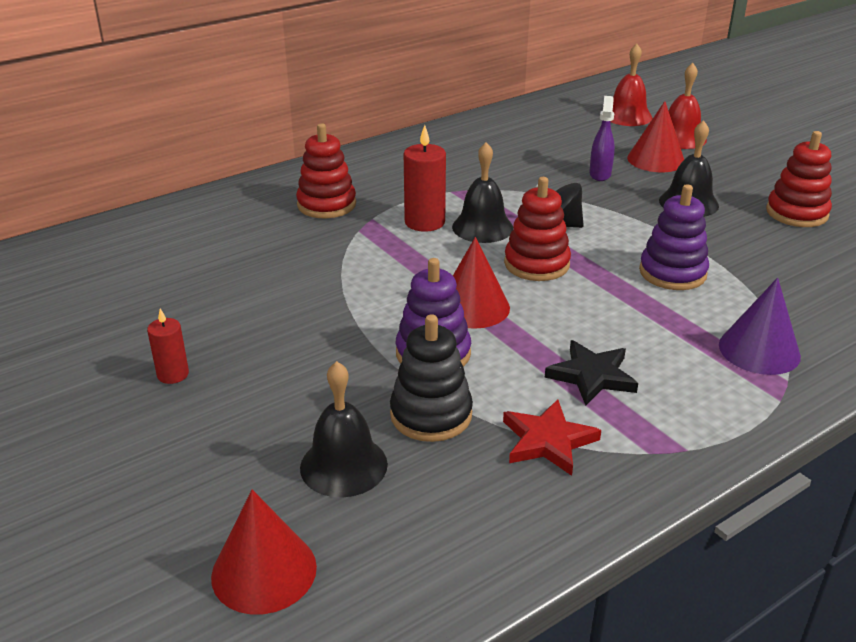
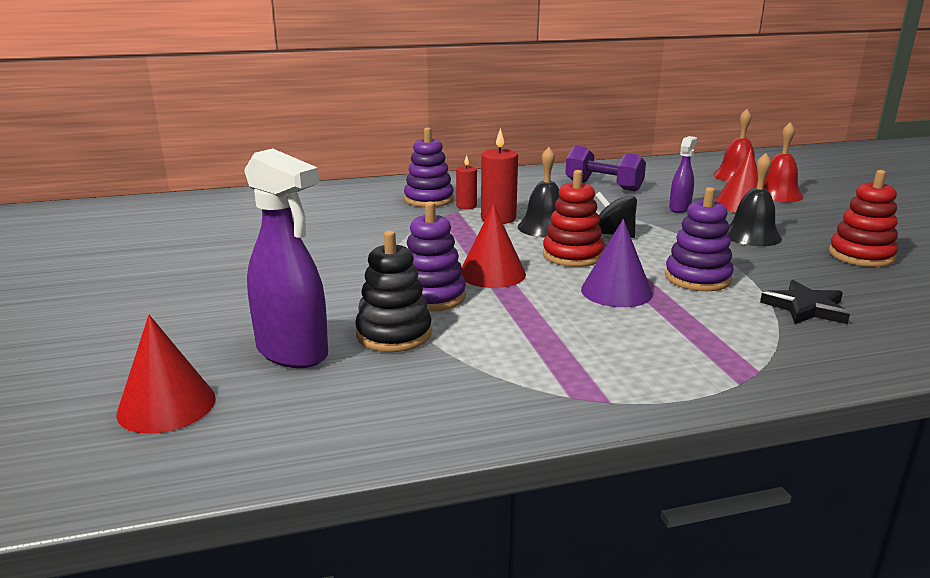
camera: 20 degrees right, 10 degrees down
(173, 374) = (221, 277): red candle -> red candle (466, 206)
(326, 205) = (429, 199): red stacking toy -> purple stacking toy
(343, 465) = (293, 352): black bell -> purple spray bottle
(503, 152) = (603, 186): none -> purple dumbbell
(548, 441) = (480, 370): red star -> none
(592, 376) = (560, 334): black star -> black star (805, 308)
(759, 350) = (744, 344): purple cone -> purple cone (616, 291)

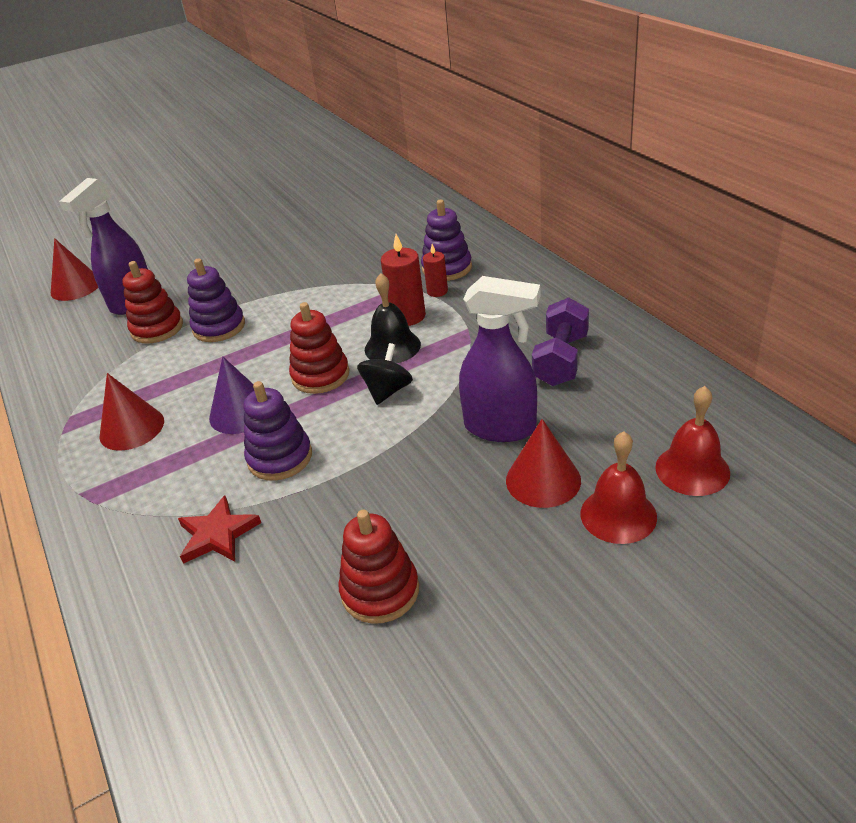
camera: 80 degrees right, 15 degrees up
(394, 334) = (157, 328): black stacking toy -> red stacking toy
(492, 273) = (268, 343): red cone -> red cone (132, 428)
(680, 208) = (501, 428): purple spray bottle -> purple spray bottle, size x1.85
(751, 235) = (421, 492): black bell -> none
(805, 308) = (217, 534): black star -> red star

